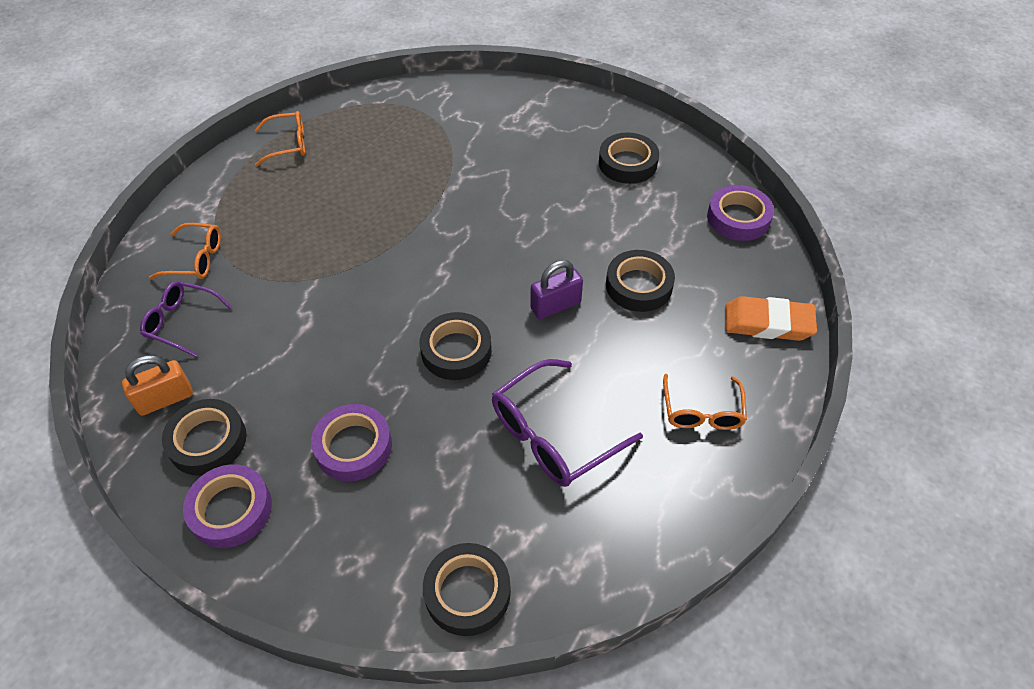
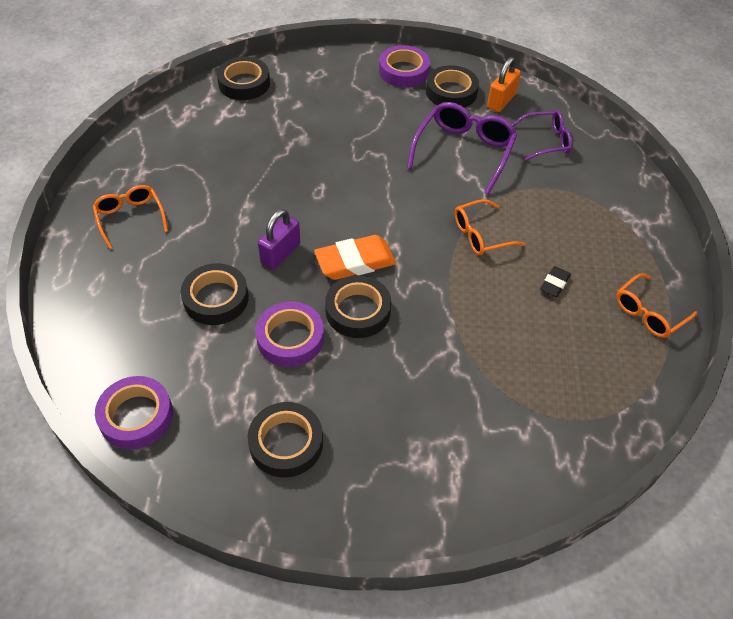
camera: 150 degrees right, 0 degrees up
(195, 259) = (592, 182): orange glasses -> orange glasses (481, 235)
(334, 189) = (554, 284): none -> black eraser
(353, 446) = (361, 118): purple tape -> purple tape (290, 338)
(456, 351) = (337, 193): black tape -> black tape (358, 311)
(554, 434) = (234, 168): purple glasses -> purple glasses (464, 152)
(768, 323) = (87, 307): orange eraser -> orange eraser (355, 261)

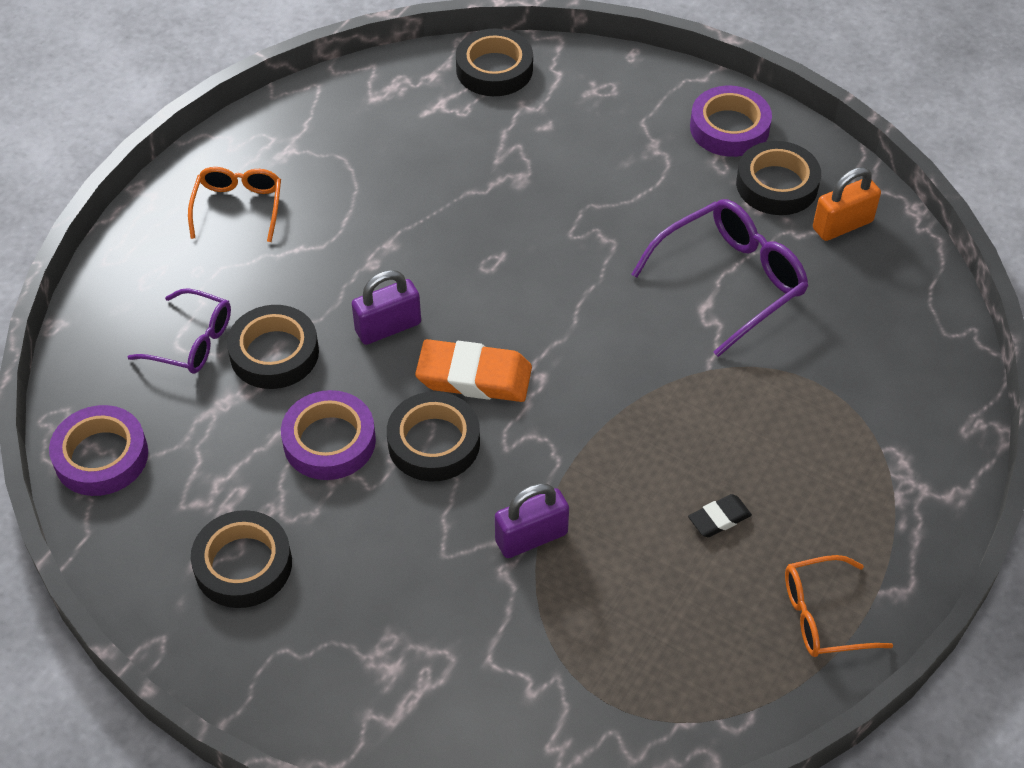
camera: 30 degrees right, 0 degrees up
(457, 342) = (531, 537): none -> purple padlock
(481, 235) = (667, 409): orange glasses -> none
(545, 141) = (863, 311): purple glasses -> purple glasses (191, 341)

